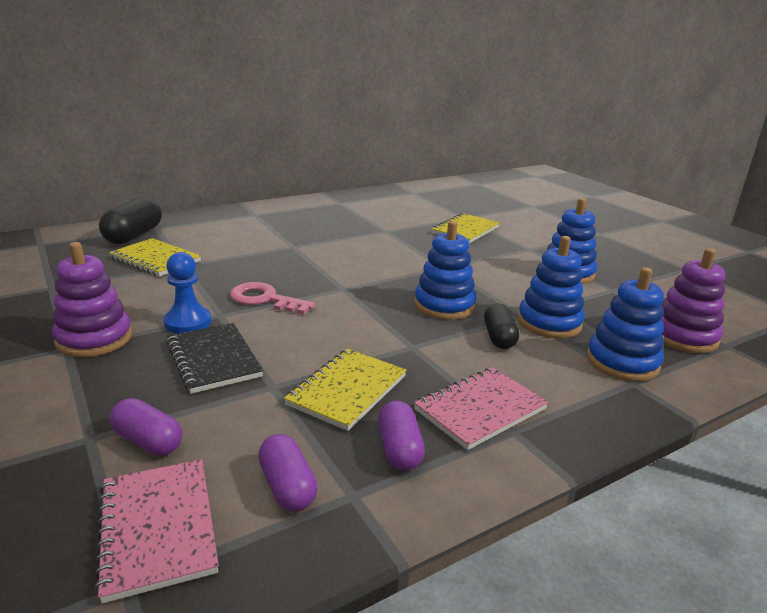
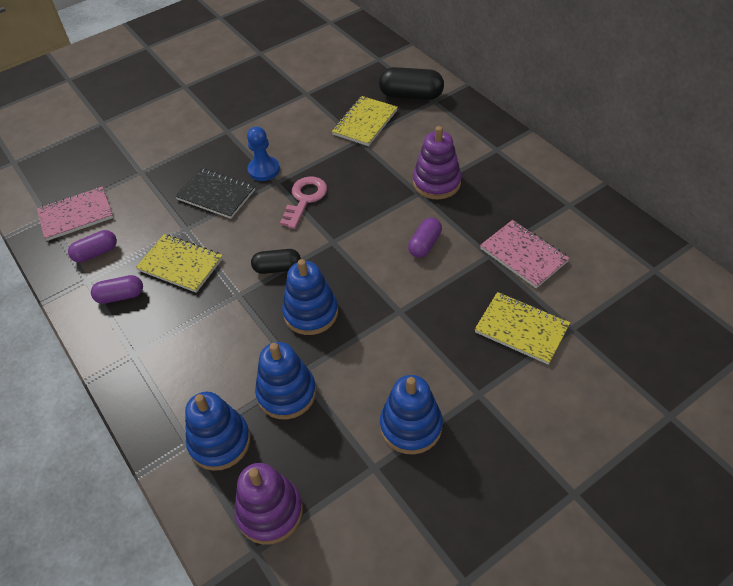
camera: 90 degrees right, 25 degrees up
(94, 339) = (238, 137): purple stacking toy -> purple stacking toy (436, 183)
(148, 441) = (136, 192): purple capsule -> purple capsule (424, 244)
(213, 359) = (216, 195): black notebook -> black notebook turned 60 degrees clockwise
(480, 409) = (156, 336): pink notebook -> pink notebook (523, 255)
(499, 338) = (256, 352): black capsule -> black capsule (277, 268)

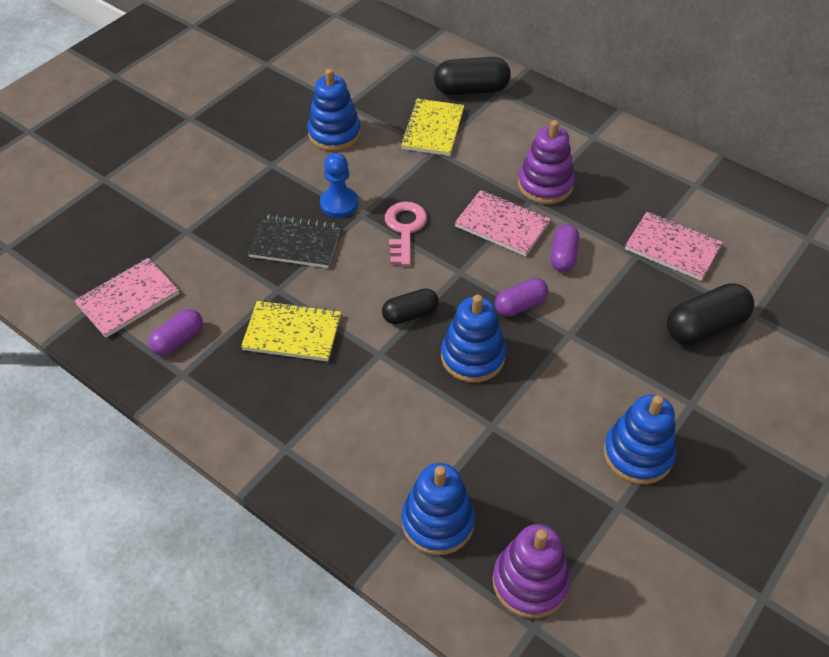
camera: 20 degrees left, 0 degrees up
(120, 296) = (236, 384): purple capsule -> purple capsule (520, 305)
(286, 393) = (487, 451): blue stacking toy -> blue stacking toy (334, 134)
(385, 209) = (502, 225): none -> pink notebook
(521, 329) = (705, 327): yellow notebook -> black capsule

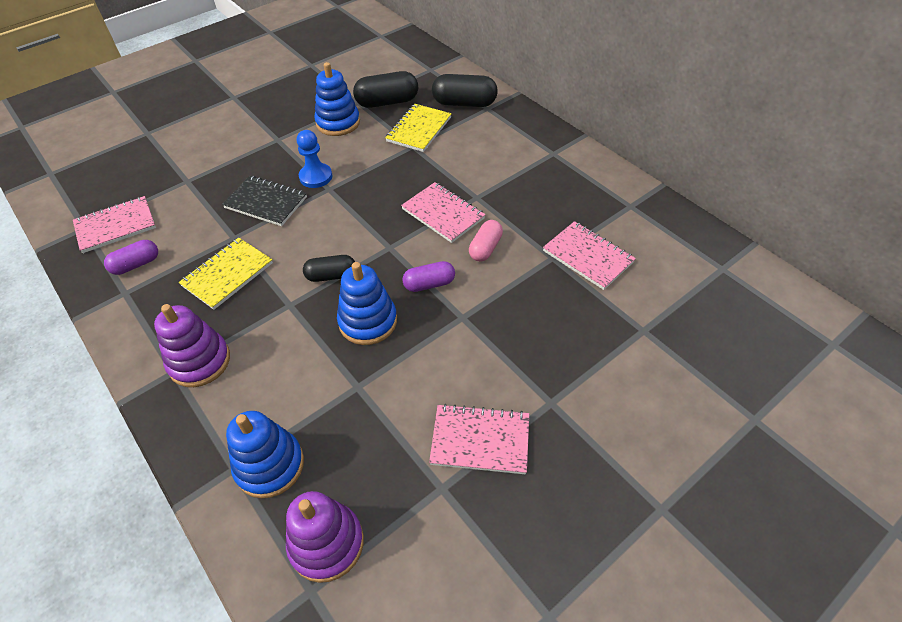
camera: 15 degrees right, 0 degrees up
(292, 333) = (227, 274): yellow notebook -> yellow notebook turned 75 degrees counterclockwise
(404, 229) = (359, 205): pink key -> none
(545, 185) = (494, 186): purple stacking toy -> purple stacking toy (199, 361)
(563, 256) = (485, 248): purple capsule -> pink capsule
(637, 454) = (480, 440): blue stacking toy -> pink notebook
(705, 327) = (591, 332): black capsule -> black capsule (387, 102)

